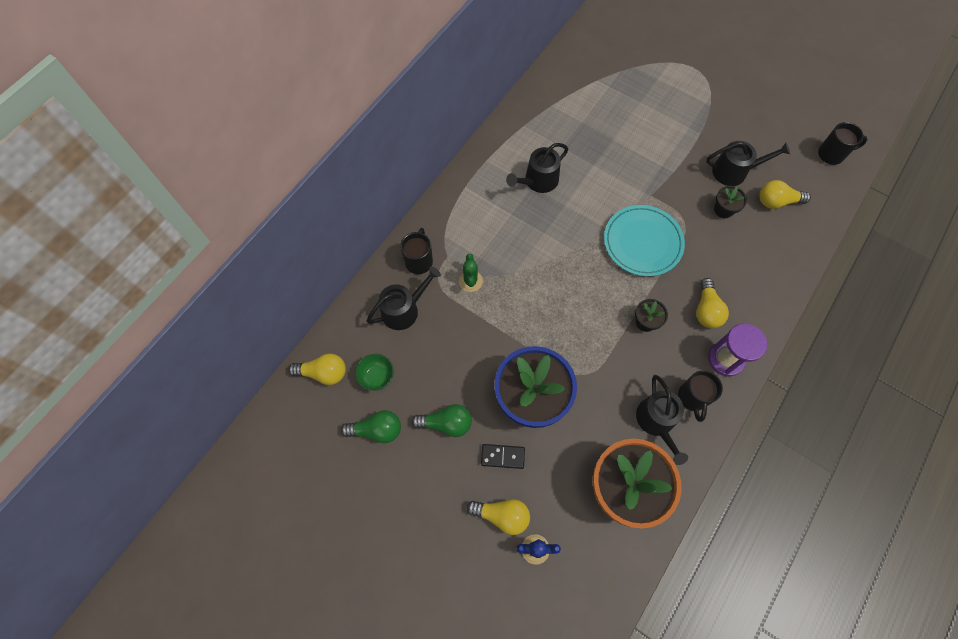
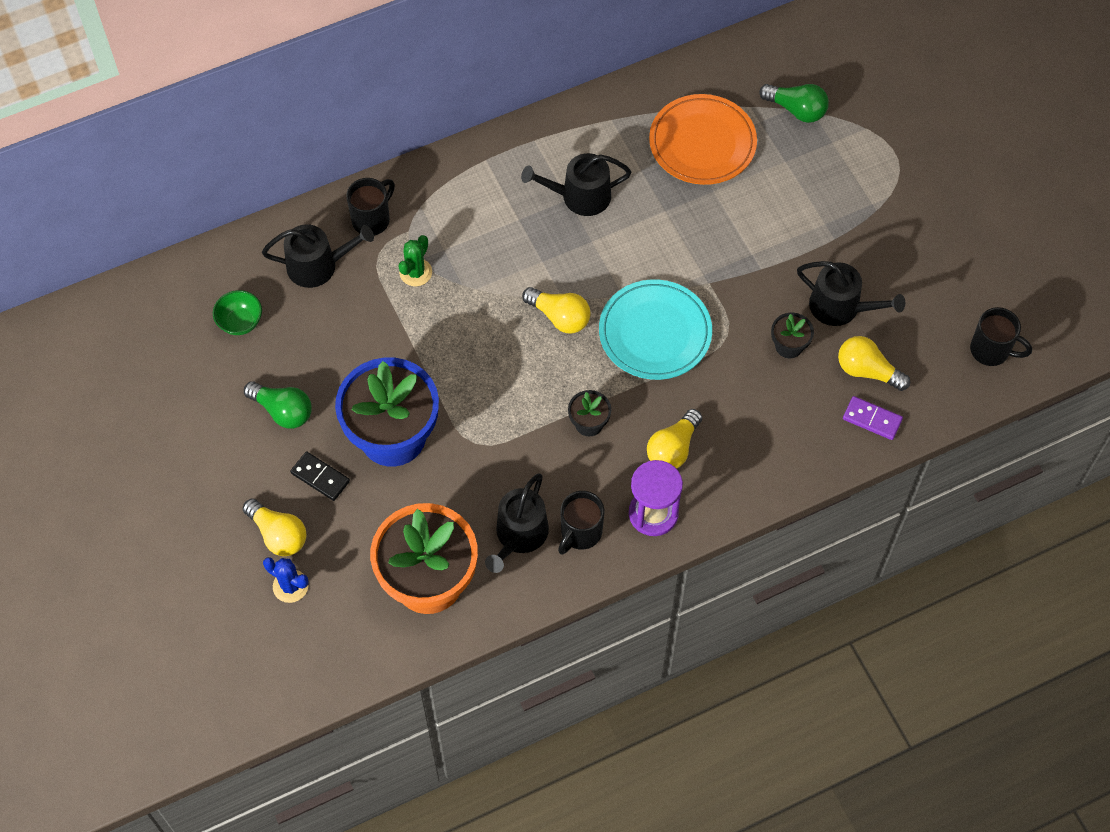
camera: 30 degrees right, 5 degrees down
(323, 373) = (186, 288): yellow light bulb -> yellow light bulb (559, 317)
(377, 430) = (204, 378): green light bulb -> green light bulb (796, 110)
(586, 114) = (702, 143): none -> orange plate
(801, 229) = (872, 419): none -> purple domino

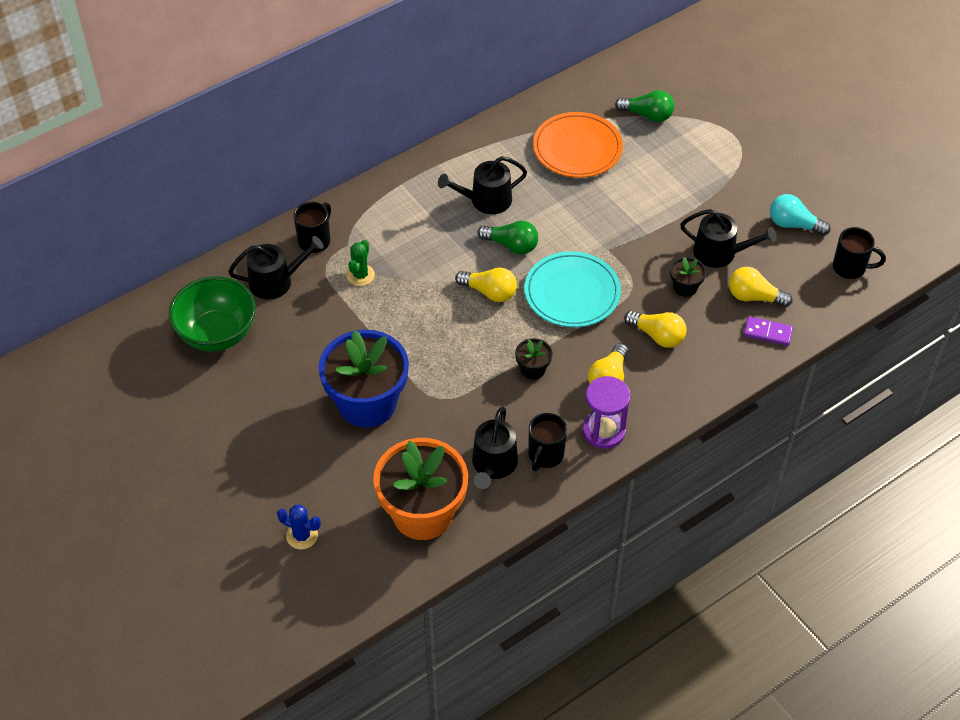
camera: 10 degrees left, 10 degrees down
(240, 322) = (217, 334): green bowl -> green bowl, size x2.00
(278, 534) = (283, 496): yellow light bulb -> yellow light bulb (657, 335)
(282, 411) = (267, 397): green light bulb -> green light bulb (511, 245)
(320, 477) = (311, 444): black domino -> none
(937, 283) = (794, 224): none -> turquoise light bulb

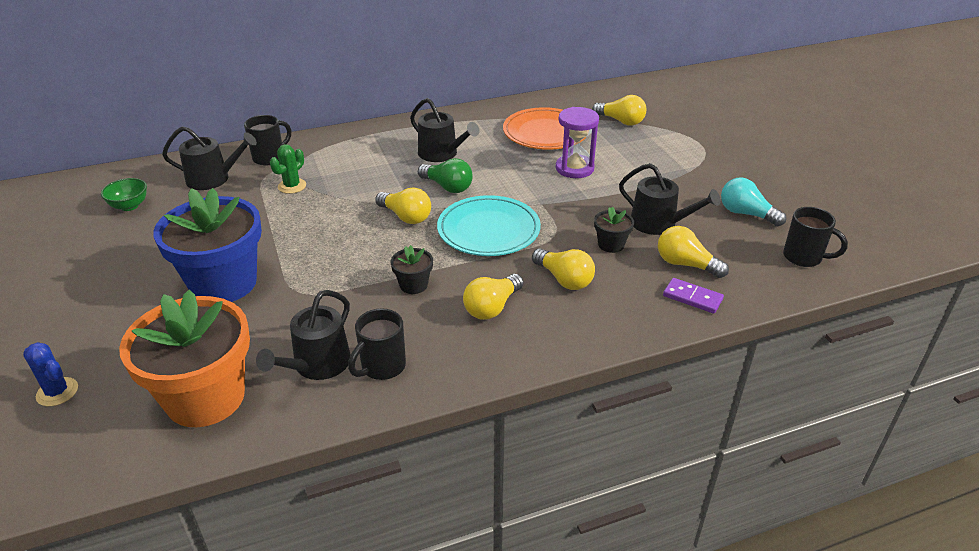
camera: 15 degrees right, 15 degrees down
(217, 334) = (129, 206): green bowl -> green bowl, size x0.50
(486, 200) = (441, 154): black watering can -> black watering can turned 135 degrees counterclockwise
(603, 431) = (462, 356): purple hourglass -> purple hourglass (574, 168)
(647, 115) = (621, 121): green light bulb -> yellow light bulb

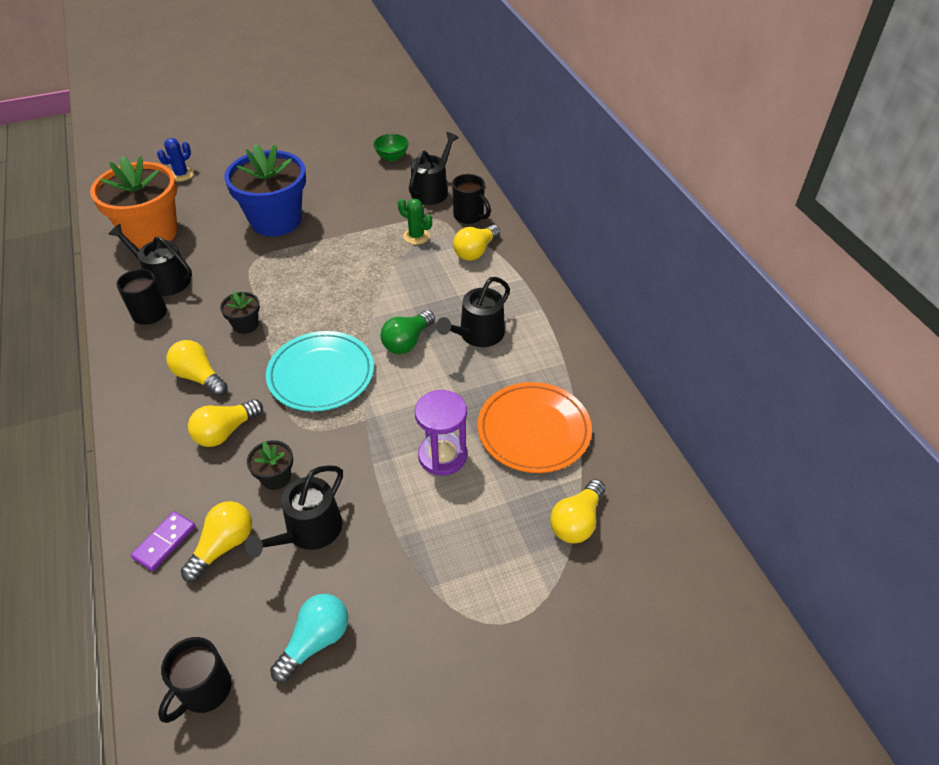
camera: 90 degrees right, 10 degrees up
(213, 179) = (432, 190): black watering can -> black watering can turned 150 degrees counterclockwise
(406, 217) = (354, 314): yellow light bulb -> yellow light bulb (475, 251)

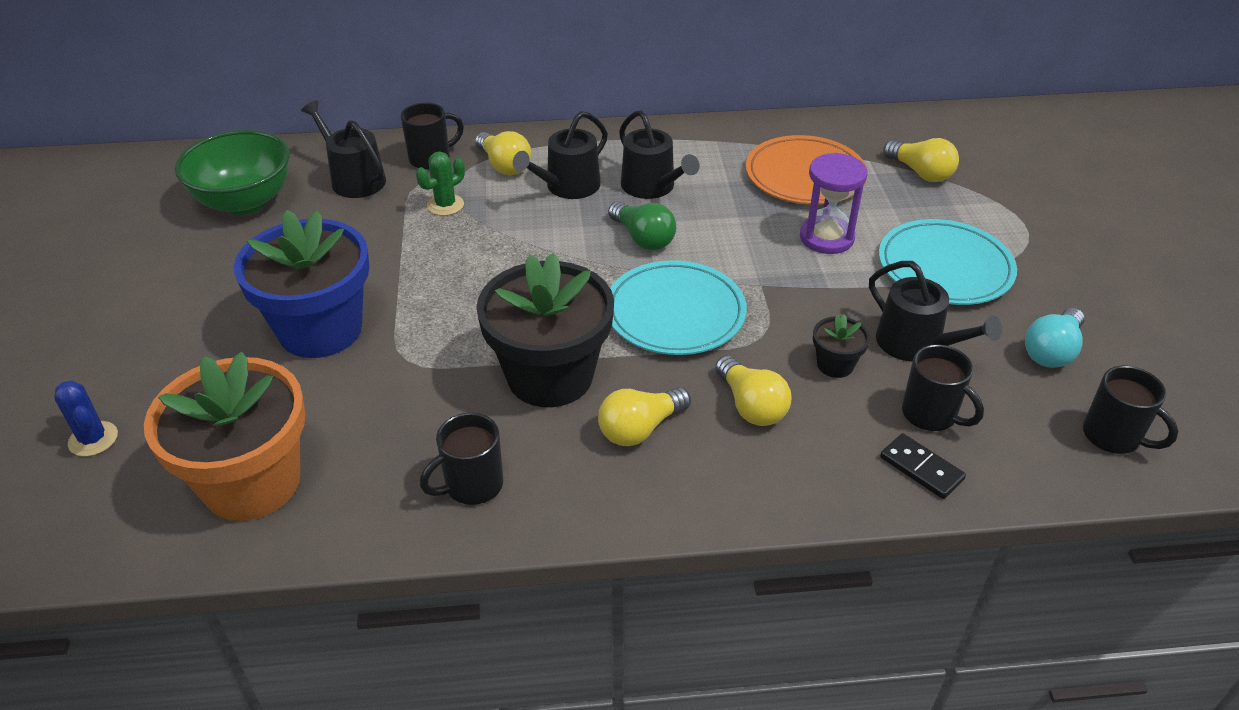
camera: 75 degrees left, 5 degrees down
(164, 279) = (395, 466): black watering can -> black watering can (568, 187)
(164, 542) = (921, 468): purple domino -> black domino
(223, 546) = (931, 415): yellow light bulb -> black mug
(245, 325) = (550, 376): black flower pot -> black flower pot, size x2.33
(315, 641) = (1052, 351): turquoise light bulb -> turquoise light bulb turned 105 degrees counterclockwise
(392, 157) = (245, 202): green bowl -> green bowl, size x2.00
(422, 549) = (945, 268): none -> turquoise plate

